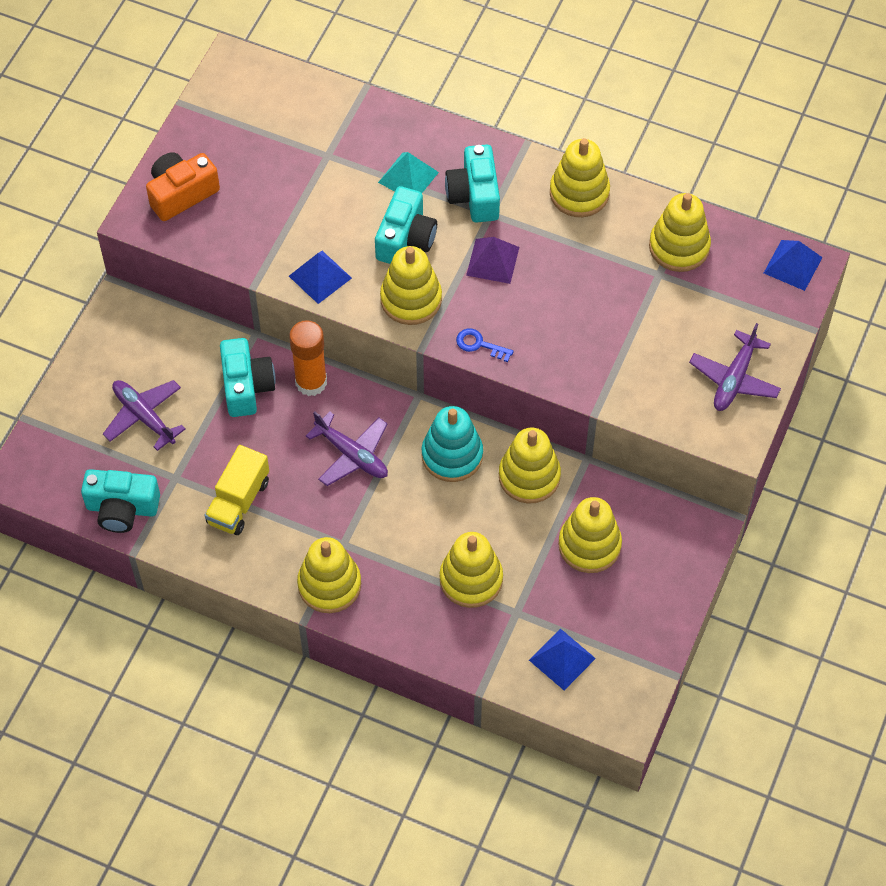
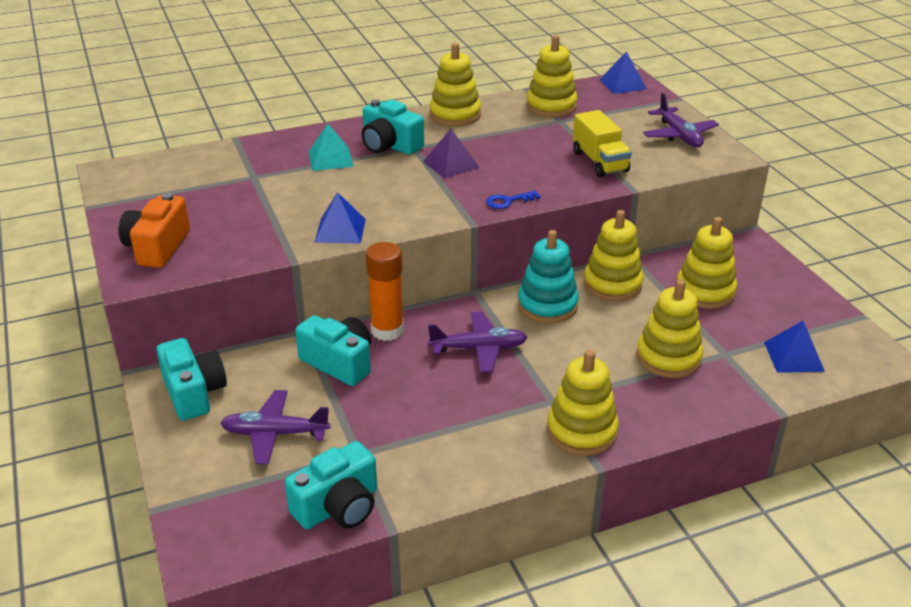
camera: 45 degrees left, 25 degrees down
(238, 502) = (434, 432): yellow truck -> yellow truck (599, 162)
(406, 239) = (375, 184): turquoise camera -> turquoise camera (194, 393)
(411, 299) = (425, 206): yellow stacking toy -> none

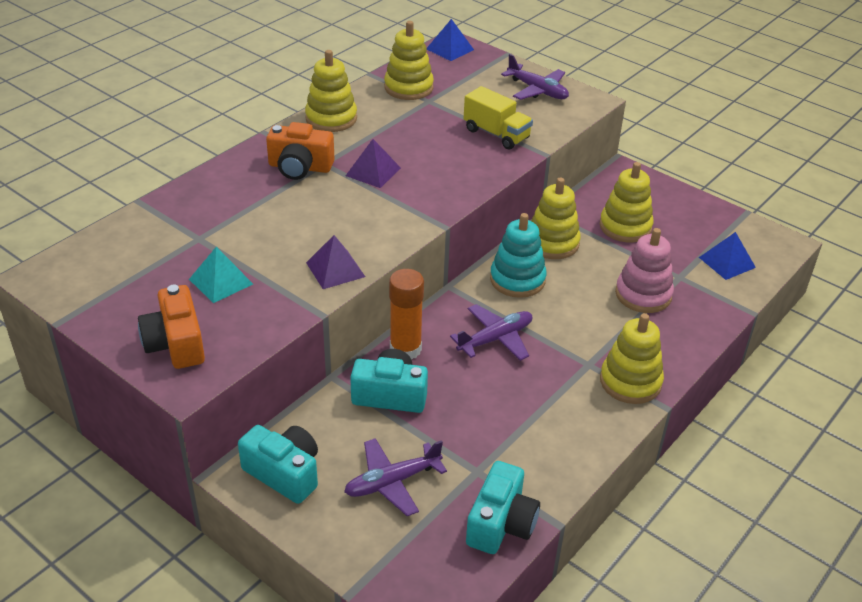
camera: 30 degrees left, 5 degrees up
(330, 159) = (257, 197): turquoise pyramid -> turquoise pyramid (221, 281)
(340, 230) = (335, 269): blue pyramid -> purple pyramid
(390, 145) = (300, 167): turquoise camera -> orange camera
(508, 201) = (455, 195): blue key -> none
(668, 358) = (643, 294): yellow stacking toy -> pink stacking toy

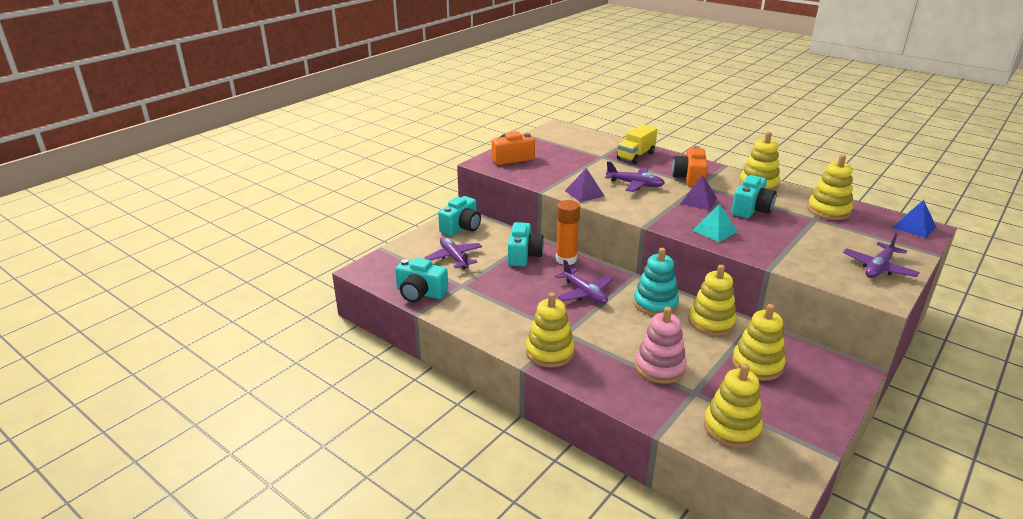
camera: 90 degrees right, 10 degrees down
(221, 281) = (564, 164): turquoise pyramid -> turquoise pyramid (715, 231)
(312, 218) = (635, 184): none -> purple plane
(401, 137) = (751, 209): none -> turquoise camera
(496, 134) = (784, 247): yellow truck -> yellow truck (635, 156)
(727, 262) = (731, 427): blue pyramid -> yellow stacking toy

